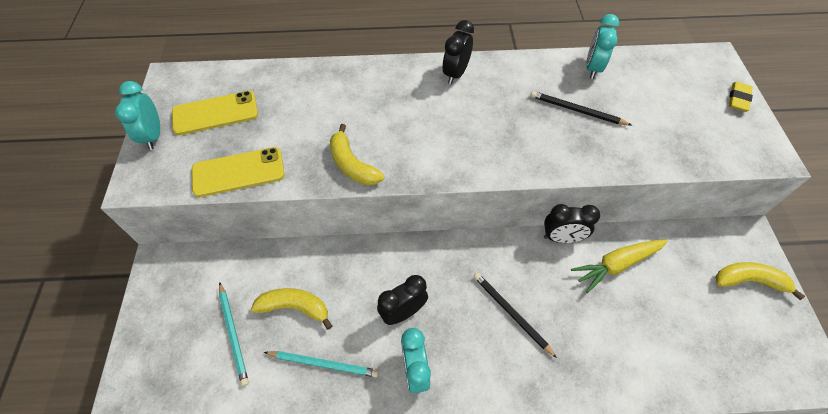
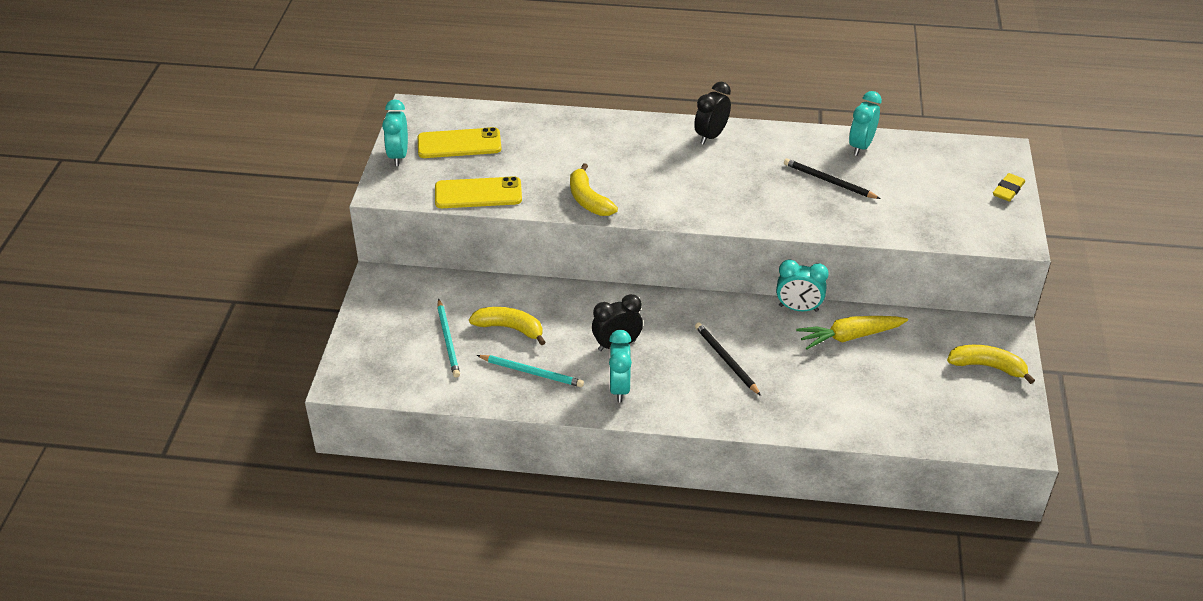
camera: 10 degrees right, 15 degrees down
(561, 238) = (798, 308): black clock -> turquoise clock

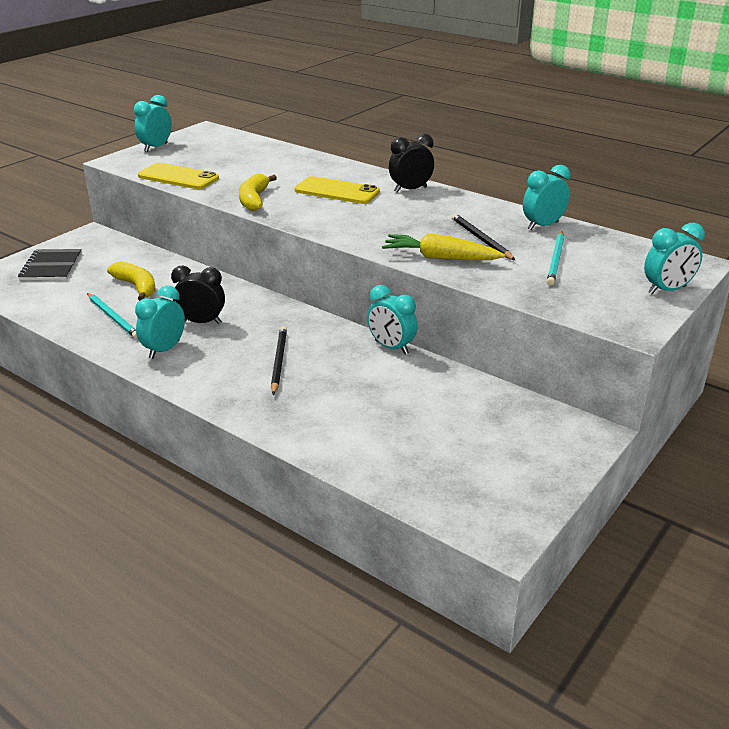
camera: 30 degrees right, 10 degrees down
(394, 337) = (51, 266): none -> black notebook
(448, 340) = (83, 280): turquoise pencil -> turquoise pencil (555, 260)
(459, 144) = (207, 151): yellow phone -> yellow phone (337, 191)
(850, 336) = (416, 383): yellow carrot -> yellow carrot (440, 258)
(987, 366) = (536, 454): yellow banana -> none
(1008, 190) = (667, 290): yellow eraser -> turquoise clock

